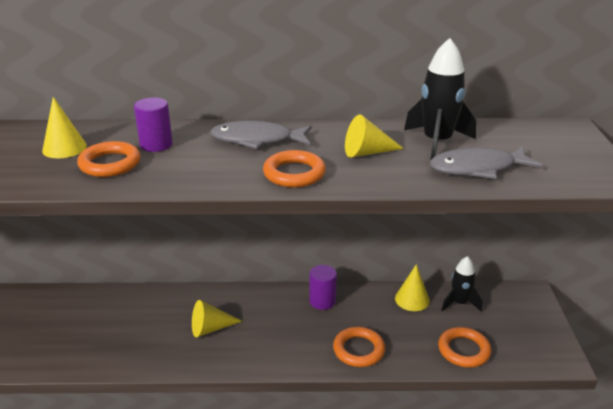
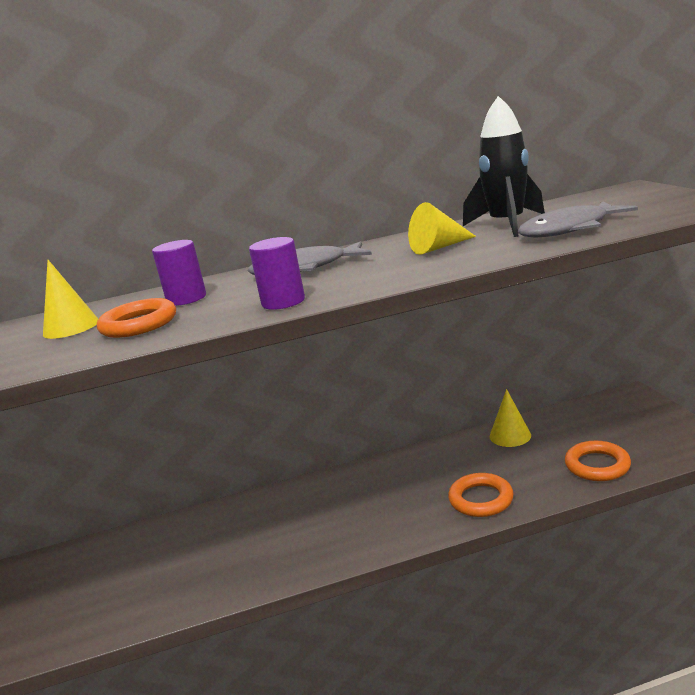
camera: 10 degrees left, 10 degrees down
(210, 328) = (293, 529): yellow cone -> none
(294, 173) = (371, 278): orange ring -> none
(322, 301) = (411, 465): purple cylinder -> purple cylinder (283, 302)
(459, 303) = (563, 424): black rocket -> none

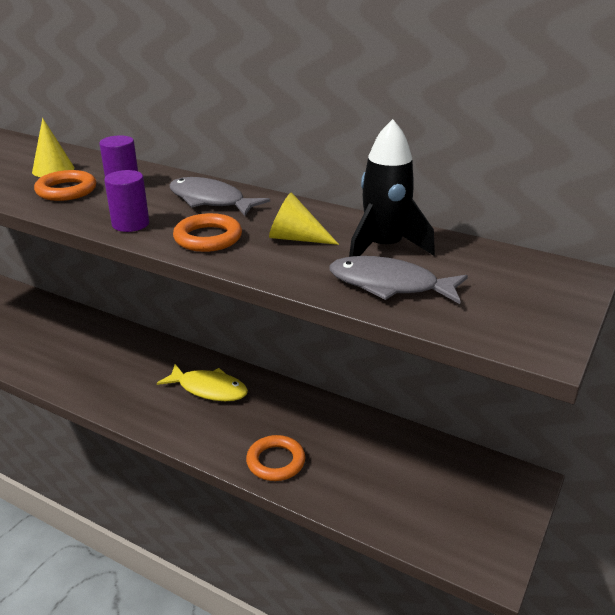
camera: 40 degrees right, 10 degrees up
(335, 502) = (209, 389): none -> yellow fish
(510, 435) = (379, 434): yellow cone -> none
(597, 465) = (384, 508): orange ring -> orange ring (208, 238)

